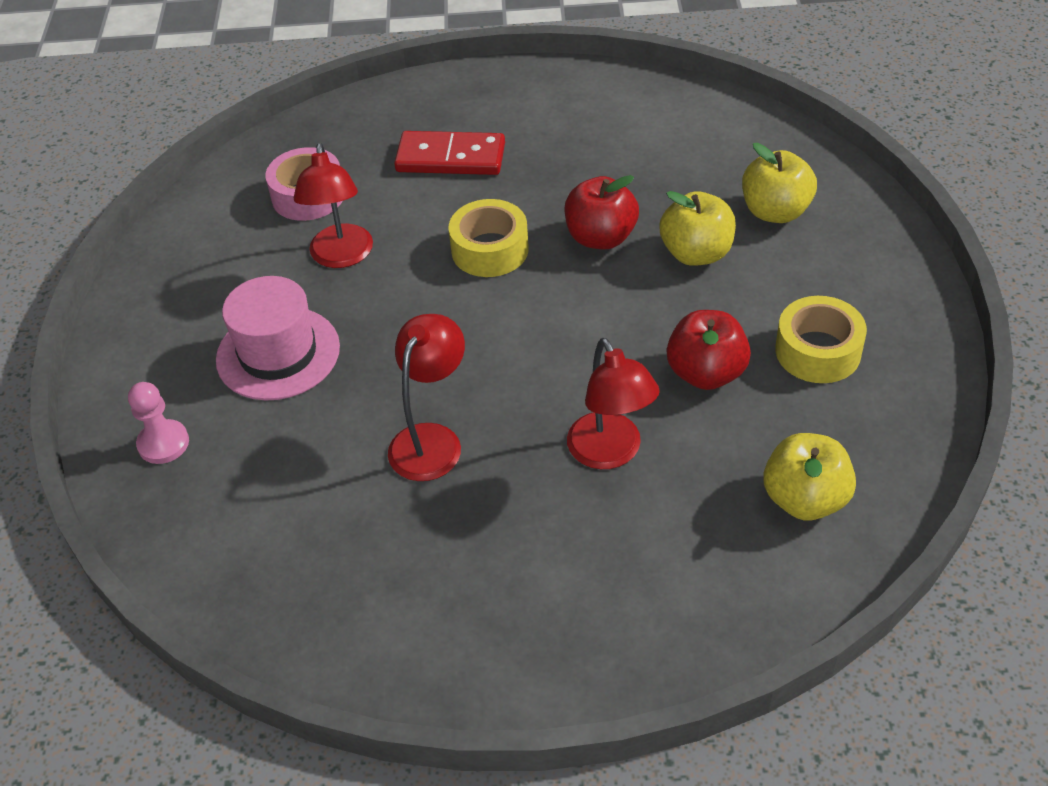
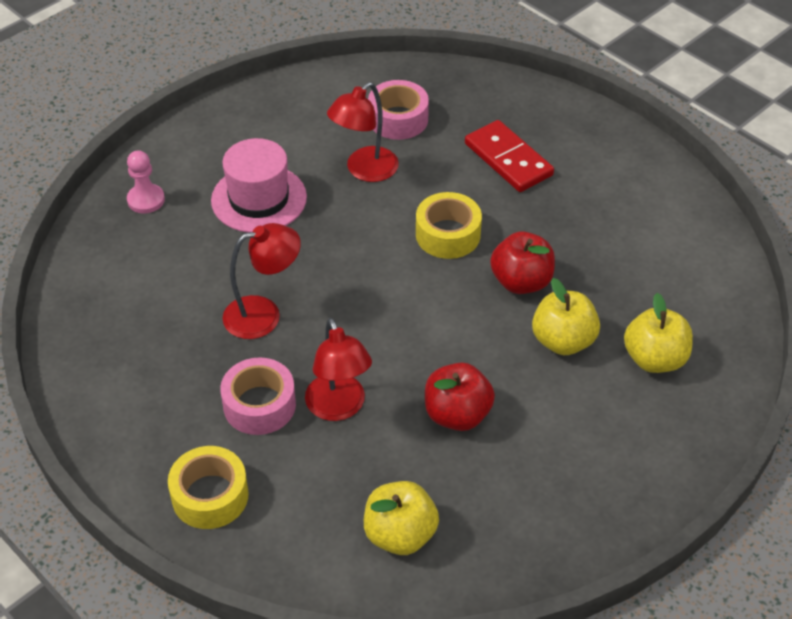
camera: 45 degrees right, 0 degrees up
(543, 513) = (259, 405): none -> pink tape
(610, 453) = (339, 408): red lamp -> red lamp turned 45 degrees counterclockwise
(818, 351) = (542, 464): yellow tape -> yellow tape (210, 496)

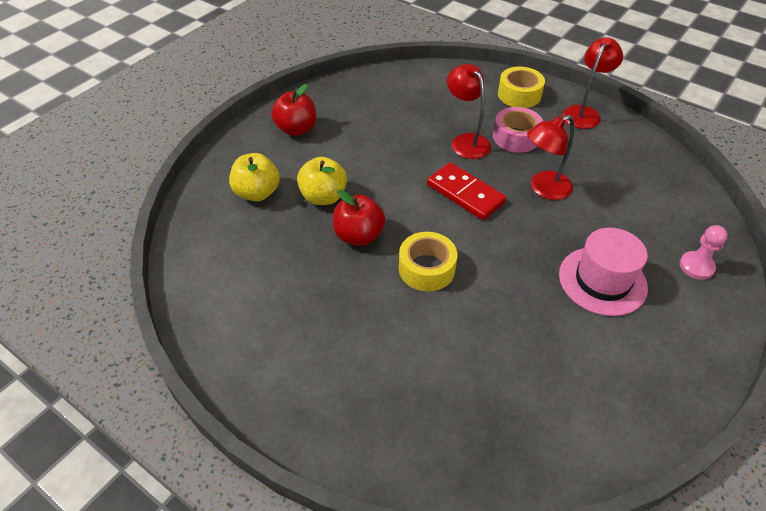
camera: 170 degrees right, 0 degrees up
(364, 171) = (522, 324): red lamp -> red lamp (584, 113)
(398, 119) = (514, 397): pink tape -> none
(400, 534) = (409, 90): yellow apple -> none
(457, 414) = (390, 146): red apple -> red apple (296, 129)
(508, 159) = (386, 359): red domino -> red domino (465, 194)

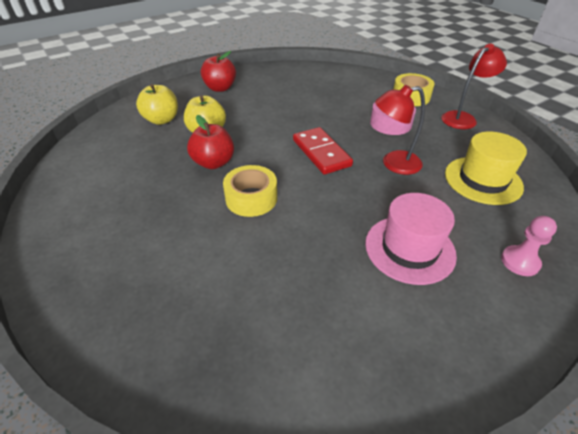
camera: 20 degrees right, 5 degrees down
(466, 141) = (345, 118): red lamp -> none
(633, 187) = (483, 180): none -> yellow hat

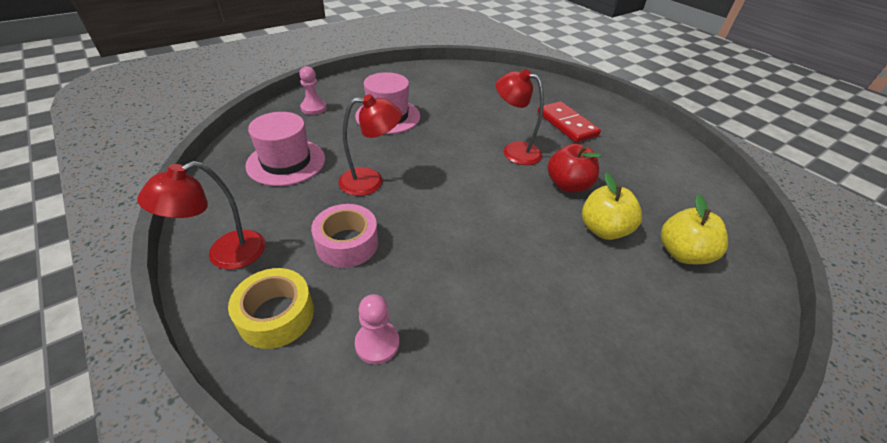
camera: 175 degrees right, 0 degrees up
(220, 88) = (651, 345): red apple -> none
(251, 198) = (514, 150): yellow tape -> red lamp
(321, 153) = (451, 196): red domino -> red domino (567, 124)
(356, 89) = (377, 343): none -> pink pawn
(483, 180) = (286, 162): yellow hat -> pink hat

